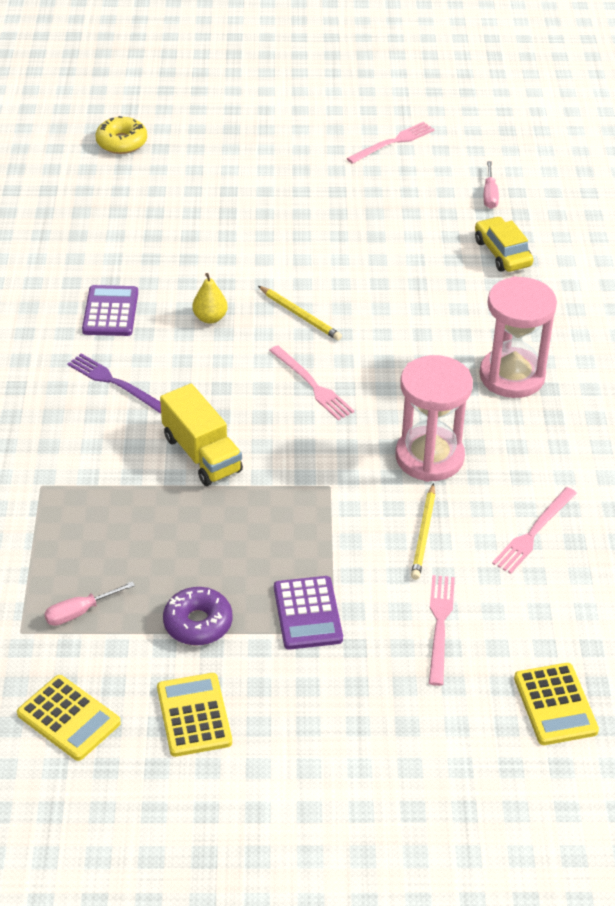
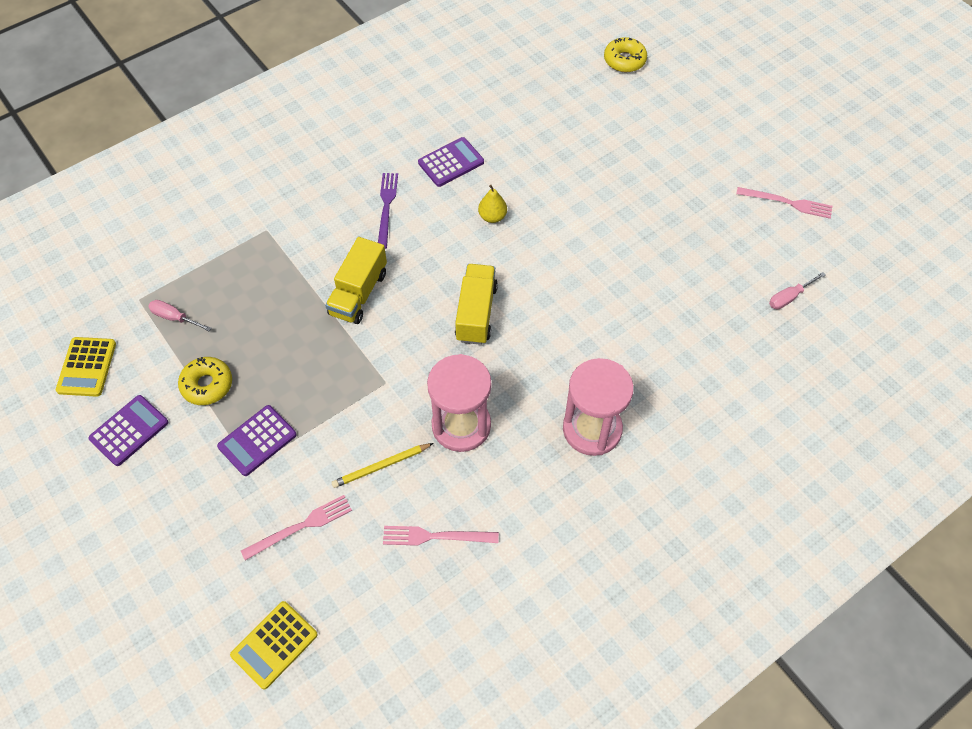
camera: 55 degrees right, 15 degrees up
(194, 715) = (129, 430): yellow calculator -> purple calculator
(198, 623) = (207, 385): purple donut -> yellow donut
(300, 315) = (541, 263): yellow pencil -> none
(312, 385) = (476, 313): pink fork -> yellow truck
(502, 253) = (728, 344): yellow car -> none

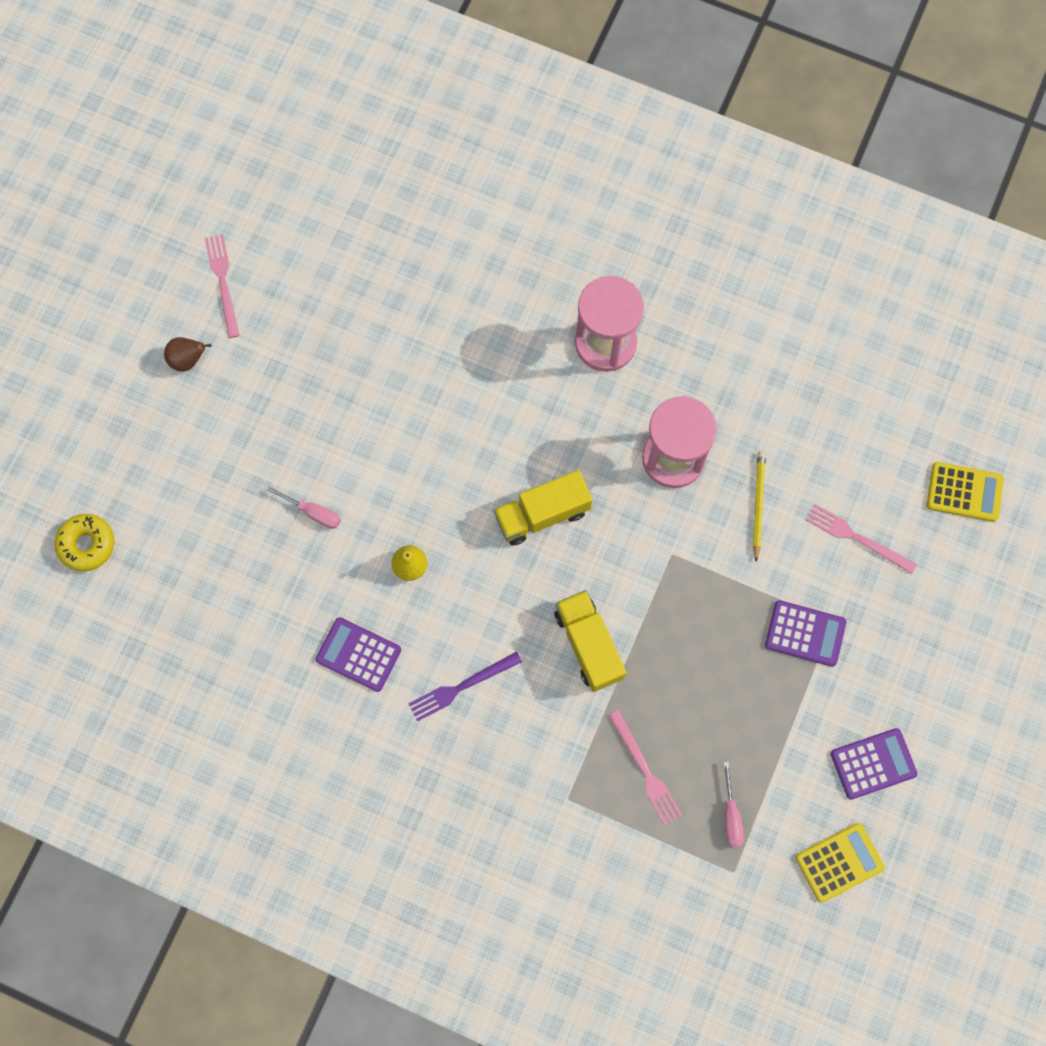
camera: 120 degrees left, 15 degrees up
(129, 430) = (873, 763): purple calculator -> purple calculator turned 150 degrees clockwise
(207, 385) = (781, 724): yellow donut -> none
(358, 293) = (588, 645): yellow truck -> yellow truck turned 105 degrees counterclockwise
(381, 466) = (758, 504): yellow pencil -> yellow pencil turned 120 degrees counterclockwise
(435, 536) = (791, 419): pink fork -> pink fork (645, 771)
(732, 159) = (188, 360): none -> brown pear
(789, 297) = (350, 235): pink screwdriver -> pink screwdriver (314, 513)

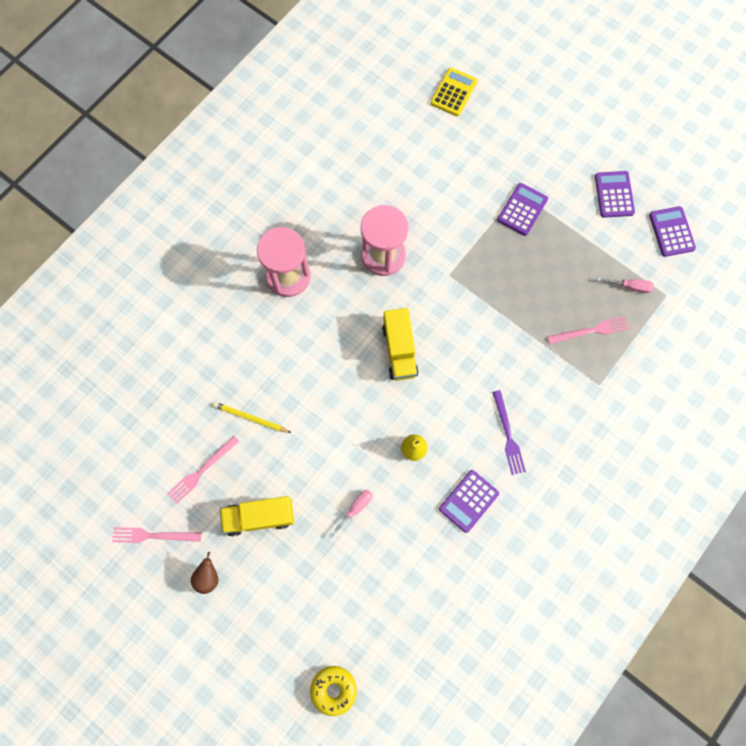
camera: 75 degrees left, 0 degrees up
(588, 645) = (498, 344): yellow truck -> yellow truck (259, 517)
(758, 504) = (429, 213): yellow pencil -> yellow pencil (250, 418)
(839, 862) = (671, 232): yellow calculator -> purple calculator
(856, 538) = (467, 162): pink fork -> pink fork (201, 471)

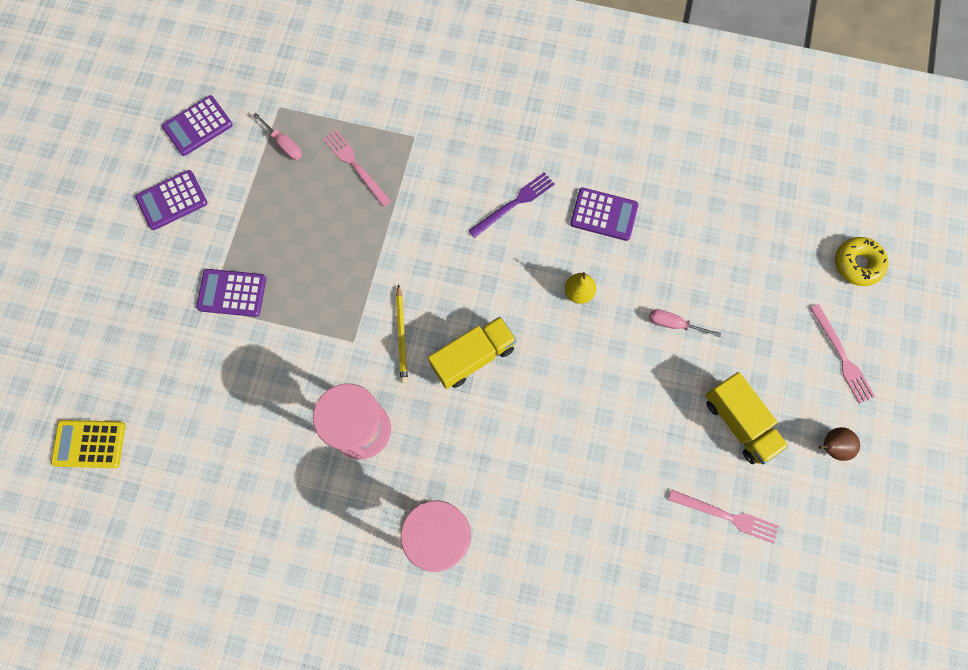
camera: 115 degrees left, 0 degrees up
(153, 535) = (826, 533): pink fork -> pink fork (842, 356)
(250, 418) = (637, 490): yellow pencil -> yellow pencil (402, 336)
(630, 286) = (284, 144): pink screwdriver -> pink screwdriver turned 150 degrees clockwise

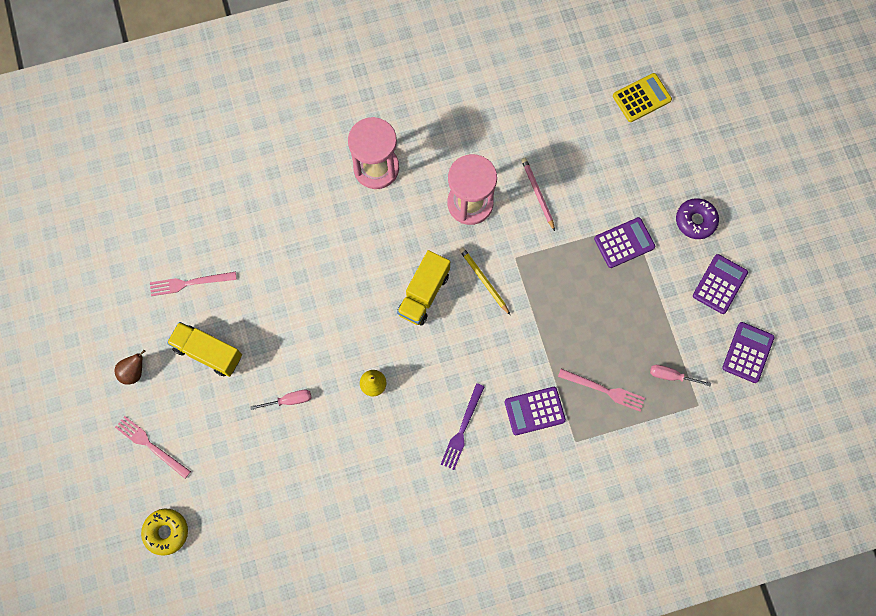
camera: 150 degrees right, 0 degrees up
(144, 274) = (695, 221): none -> purple donut
(282, 398) = (537, 194): none -> pink pencil
(604, 214) = (387, 460): purple calculator -> purple calculator (534, 411)

